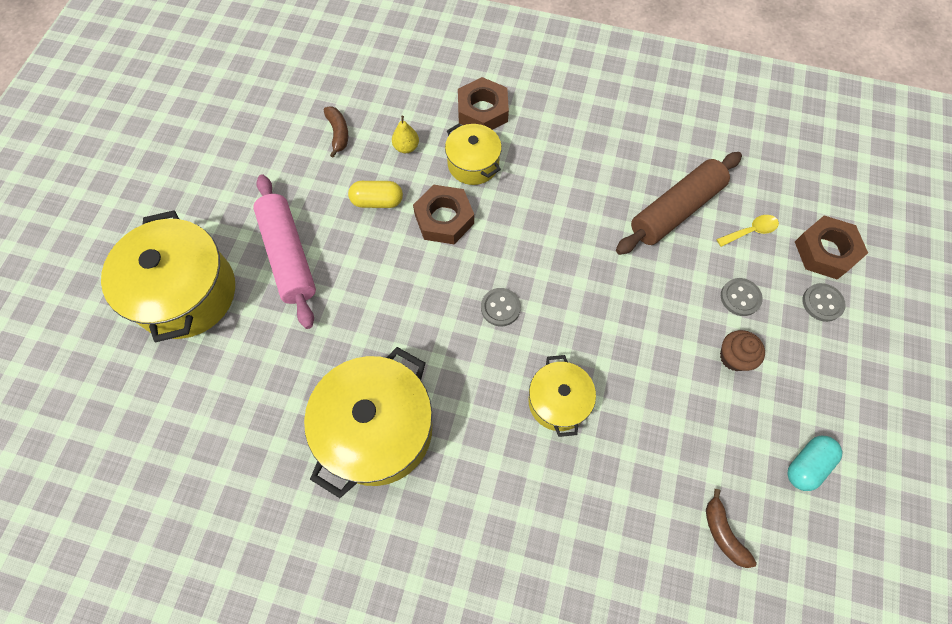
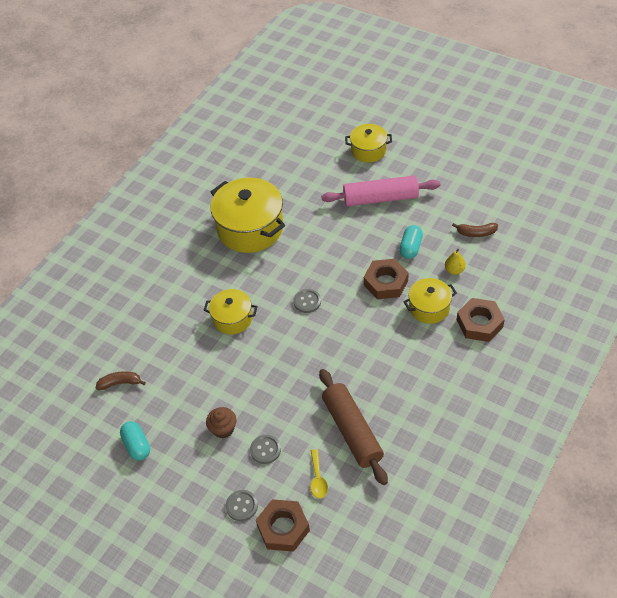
camera: 110 degrees right, 15 degrees down
(186, 293) = (368, 150): yellow pot -> yellow pot, size x0.56
(377, 201) = (410, 248): yellow capsule -> turquoise capsule

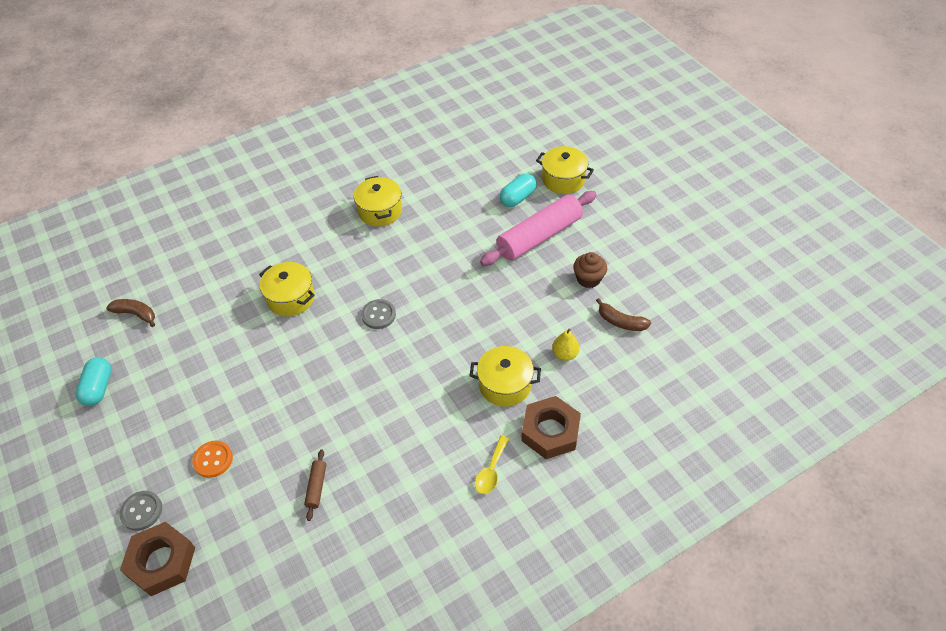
camera: 25 degrees right, 0 degrees up
(223, 429) = (190, 413): brown cupcake -> brown cupcake (588, 279)
(250, 228) = (380, 211): yellow pot -> yellow pot, size x0.56
(265, 450) = (213, 460): grey button -> orange button
(318, 479) = (239, 524): yellow spoon -> yellow spoon (491, 471)
(352, 431) = (316, 487): brown rolling pin -> brown rolling pin, size x0.41
(380, 198) = (539, 236): pink rolling pin -> pink rolling pin turned 60 degrees counterclockwise
(386, 282) = (477, 333): brown nut -> none
(410, 248) = (533, 306): turquoise capsule -> turquoise capsule (517, 198)

